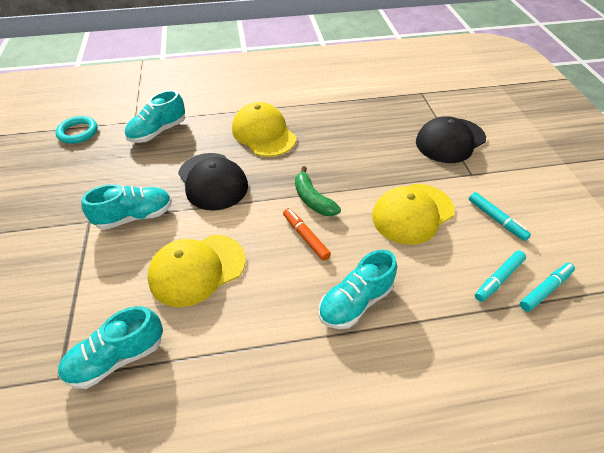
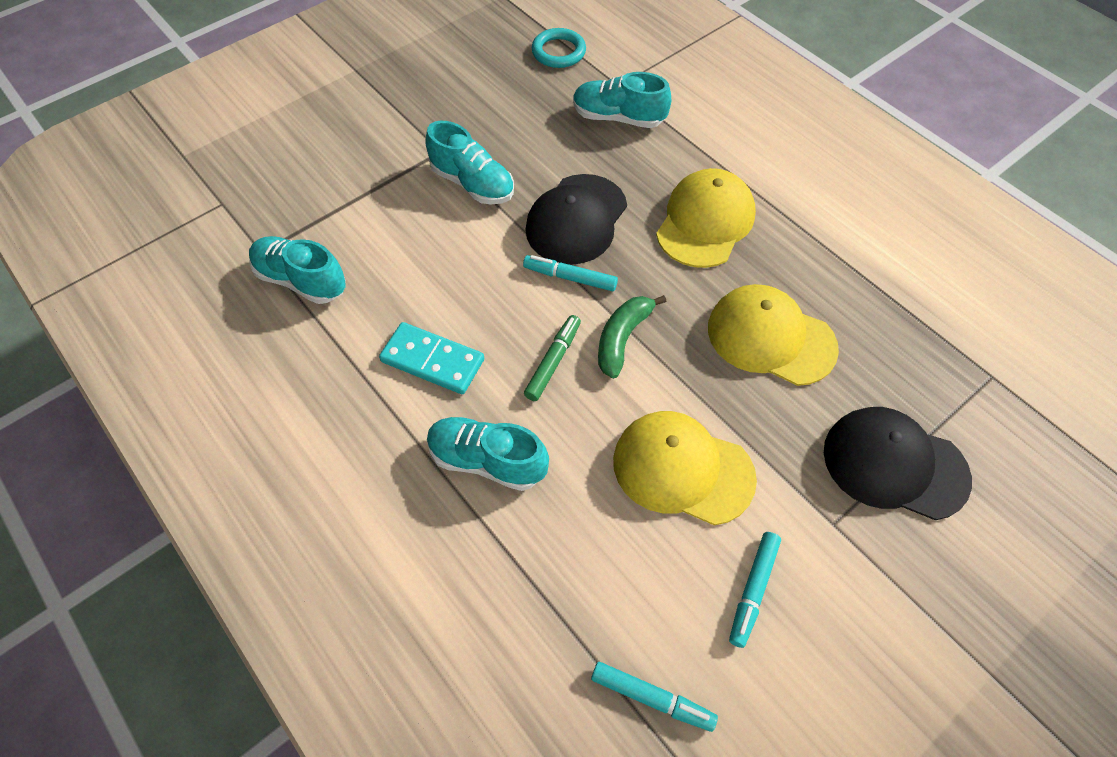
camera: 60 degrees right, 10 degrees up
(197, 269) = (438, 282): yellow cap -> yellow cap (770, 338)
(258, 300) = (432, 361): none -> turquoise domino
(305, 237) = (553, 361): orange marker -> green marker
(498, 279) = (631, 625): turquoise marker -> turquoise marker (570, 278)

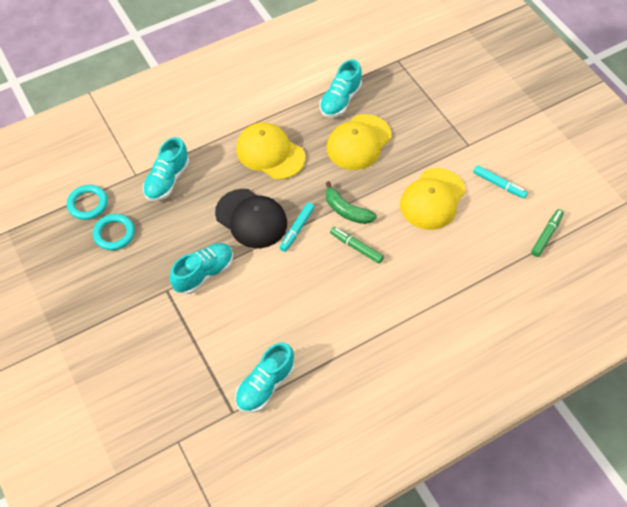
camera: 80 degrees left, 0 degrees up
(432, 361) = (344, 310): turquoise domino -> none
(487, 461) = (416, 288): turquoise shoe -> turquoise shoe (340, 100)
(518, 85) = (114, 234): none -> turquoise ring
(652, 698) = (546, 235): turquoise marker -> green marker
(894, 464) = (441, 112): black cap -> none

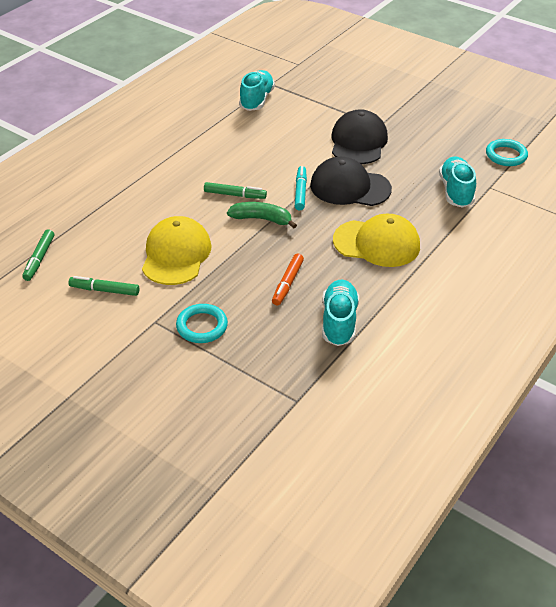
camera: 155 degrees right, 15 degrees down
(114, 234) = (460, 144): turquoise ring -> turquoise ring (202, 326)
(204, 273) = (358, 142): turquoise shoe -> black cap
(359, 142) = (287, 283): yellow cap -> orange marker
(499, 184) = (104, 290): turquoise marker -> green marker

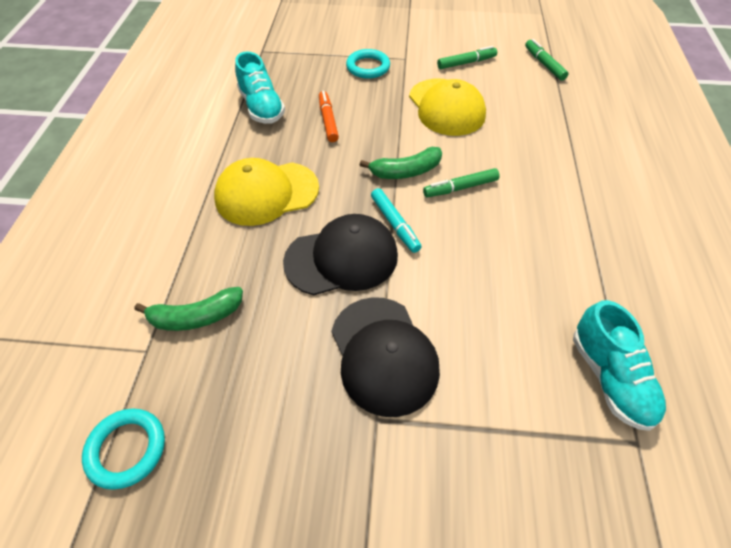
camera: 150 degrees right, 10 degrees up
(455, 191) = (196, 316): turquoise shoe -> green banana

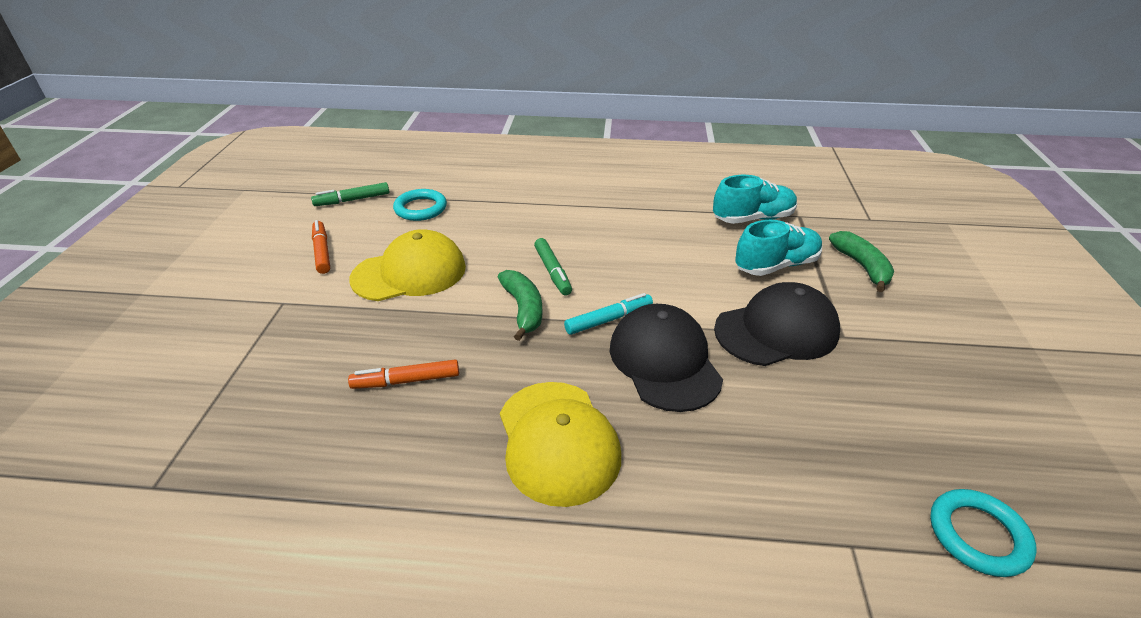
camera: 90 degrees left, 15 degrees down
(196, 316) = (783, 495): green banana -> green banana (862, 267)
(262, 107) = (345, 467): turquoise shoe -> turquoise shoe (776, 265)
(368, 67) = (286, 340): turquoise ring -> turquoise ring (420, 208)
(466, 63) = (322, 252): green marker -> orange marker

